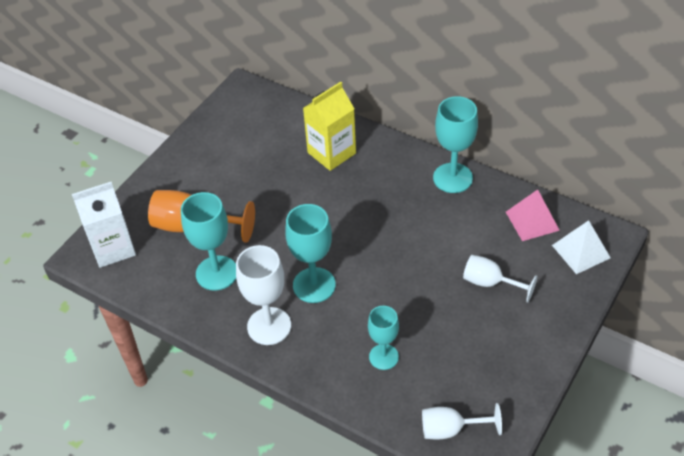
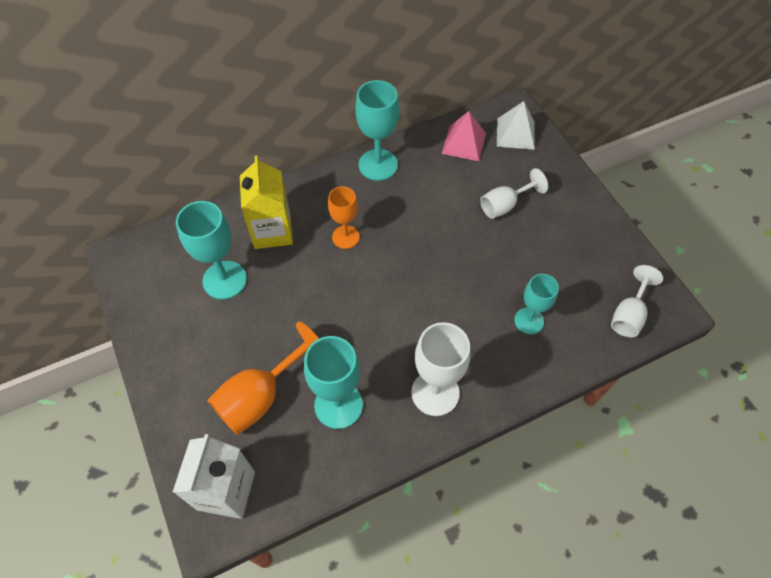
camera: 60 degrees left, 10 degrees up
(314, 285) = (415, 330): turquoise goblet -> turquoise goblet (224, 280)
(363, 197) = (345, 237): none -> orange goblet

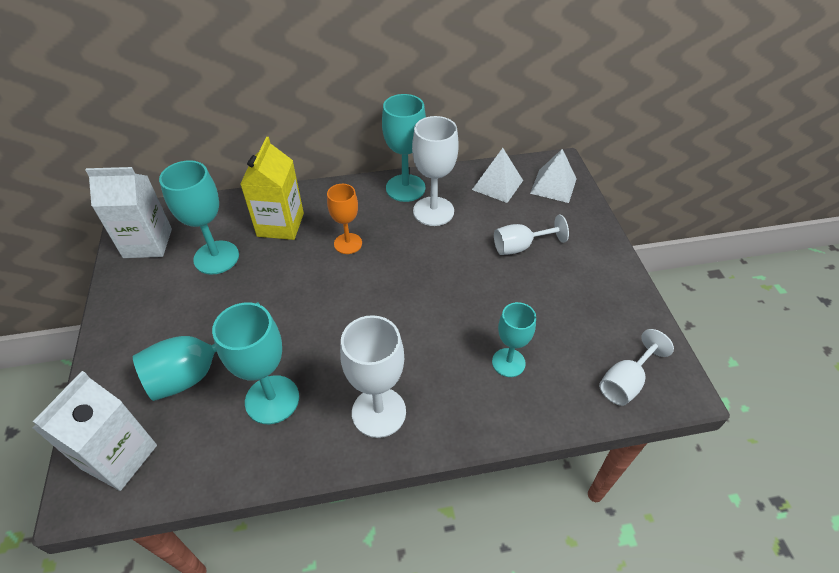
camera: 15 degrees right, 10 degrees down
(148, 280) = (148, 243): none -> white carton
(261, 396) = (200, 371): orange goblet -> turquoise goblet
(413, 185) = (433, 211): none -> white goblet
(464, 143) = (497, 185): pink pyramid -> white pyramid

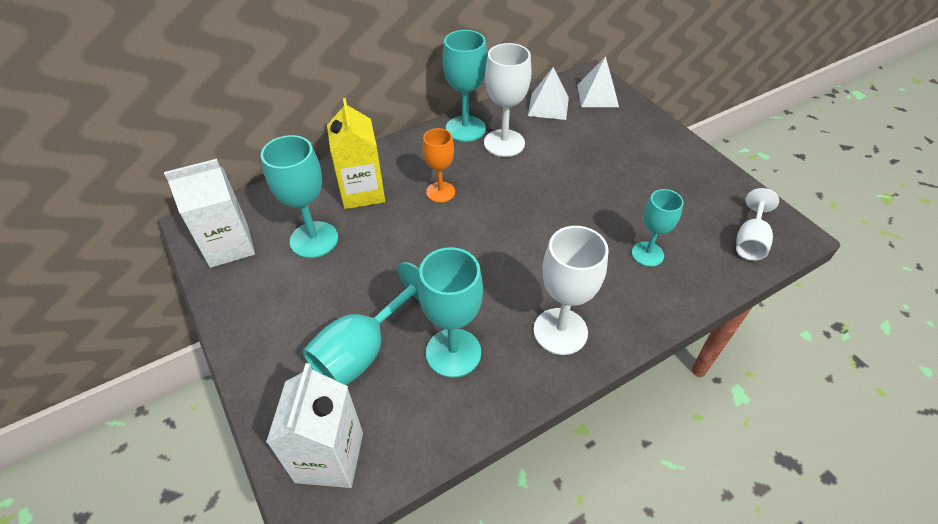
camera: 20 degrees left, 0 degrees up
(520, 246) = (600, 154): white goblet -> none

